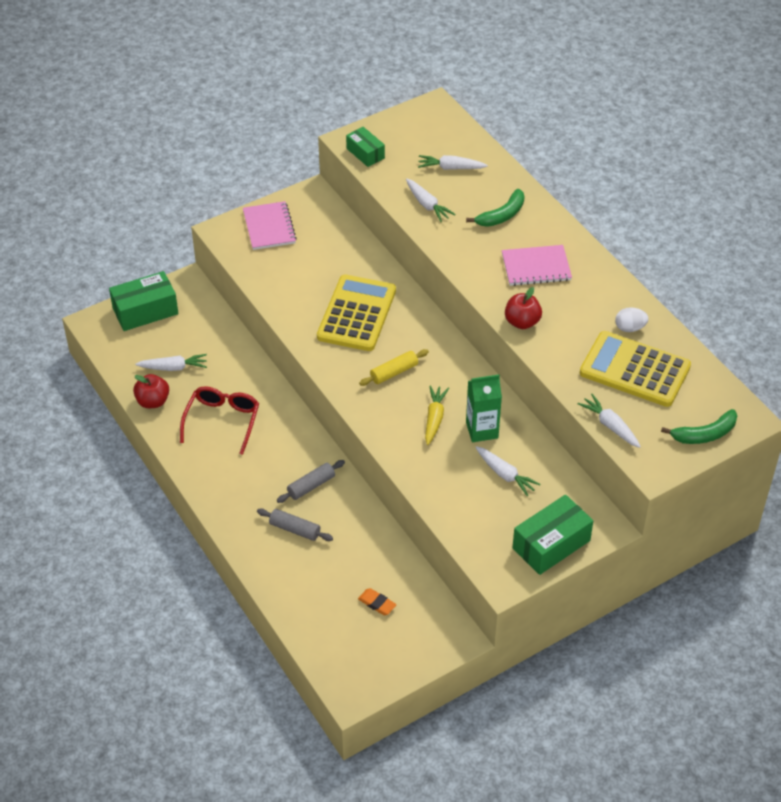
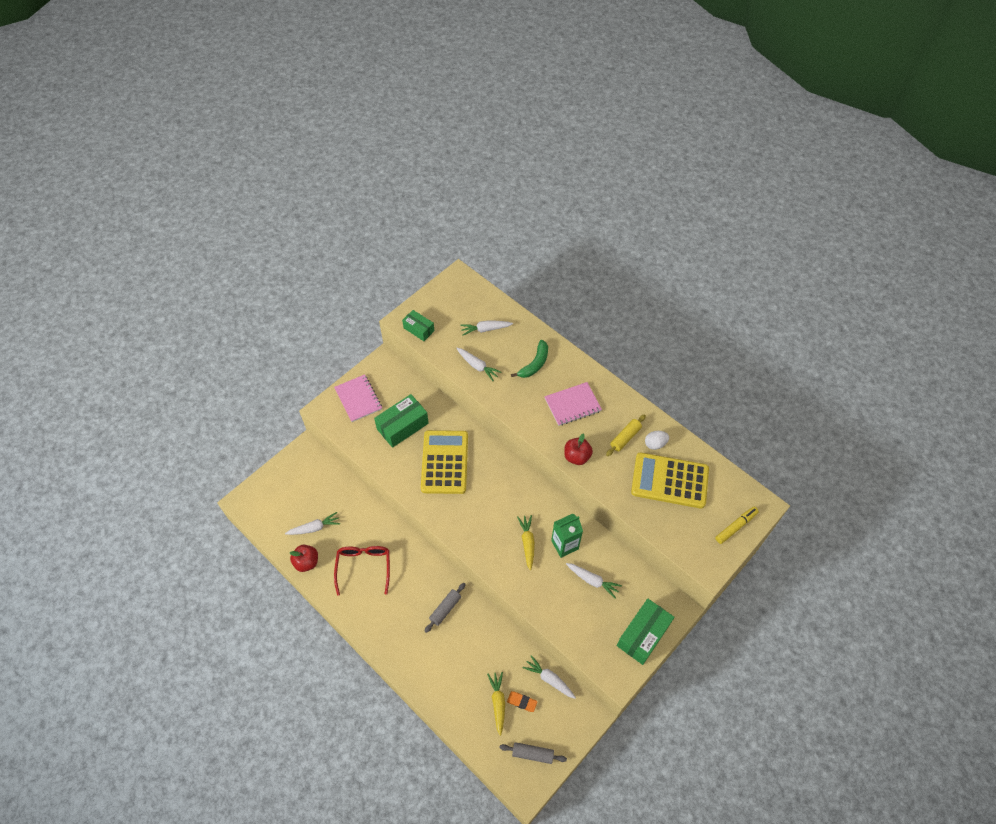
camera: 15 degrees left, 10 degrees up
(145, 311) = (279, 482): green box -> green box (402, 426)
(295, 529) = (444, 651): grey rolling pin -> grey rolling pin (532, 754)
(346, 598) = (498, 703): none -> yellow carrot
(394, 372) = (486, 508): yellow rolling pin -> yellow rolling pin (625, 438)
(610, 426) = (667, 535): white carrot -> white carrot (549, 679)
(705, 434) = (735, 526): green banana -> yellow marker

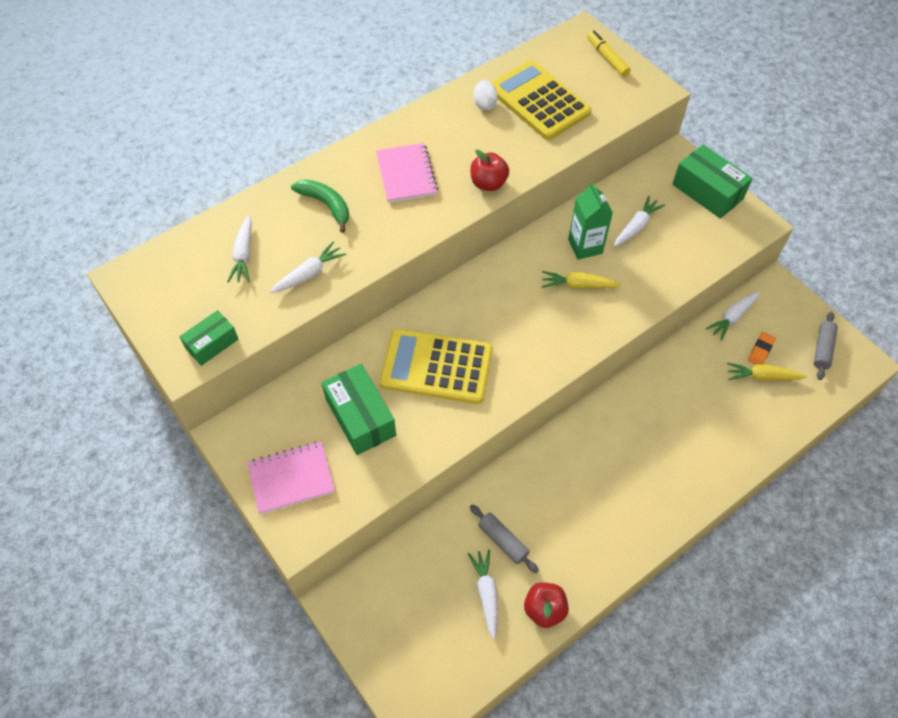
camera: 80 degrees left, 0 degrees up
(364, 567) = (562, 523): red glasses -> none
(445, 609) = (635, 421): grey rolling pin -> grey rolling pin (503, 541)
(625, 438) = (469, 130): yellow rolling pin -> none
(669, 481) = (539, 101): yellow calculator -> yellow calculator turned 120 degrees clockwise

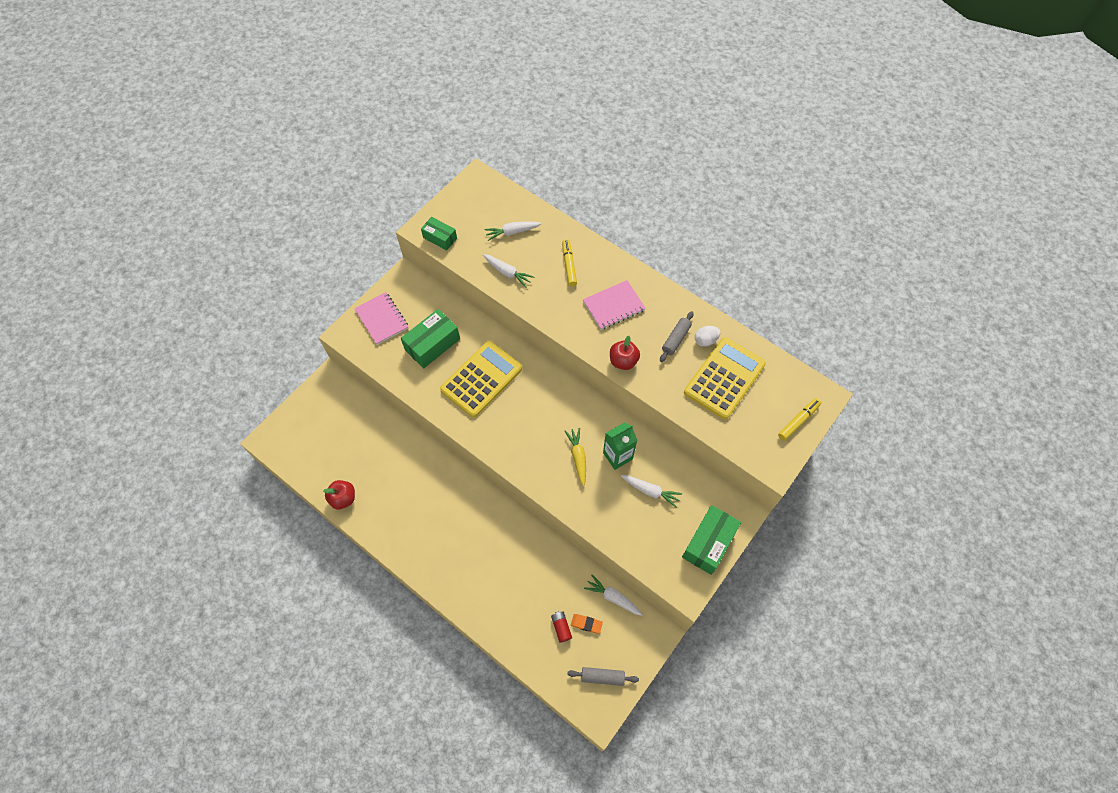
camera: 75 degrees right, 5 degrees up
(326, 205) = (569, 265): green banana -> yellow marker
(436, 367) = (481, 379): yellow calculator -> yellow calculator turned 45 degrees clockwise
(486, 594) = (348, 461): white carrot -> none
(503, 541) = (385, 463): grey rolling pin -> grey rolling pin (675, 339)
(762, 377) = (561, 627): yellow carrot -> red battery

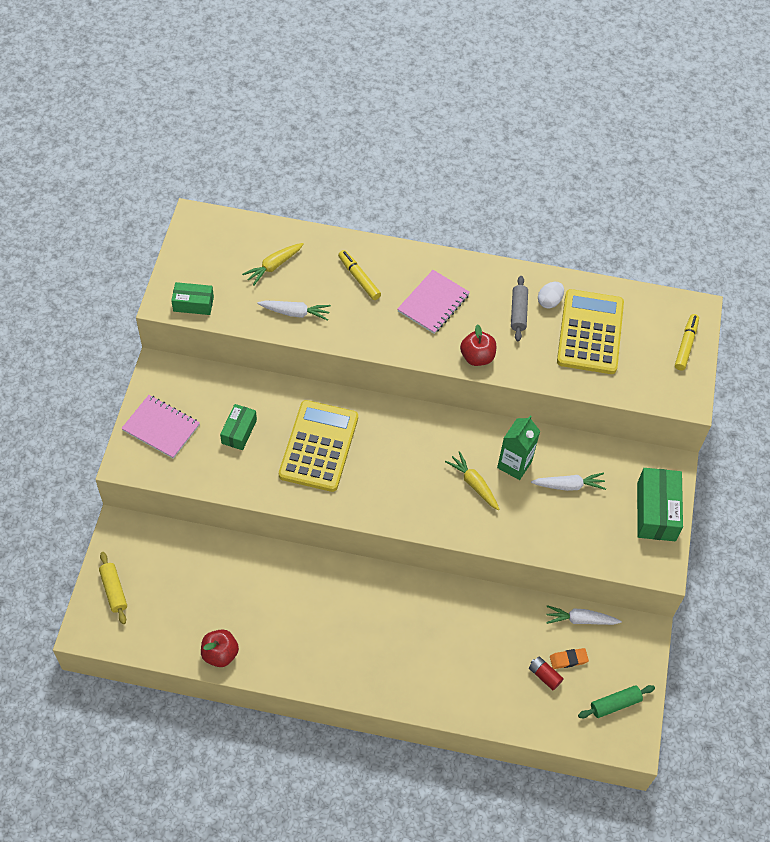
camera: 30 degrees left, 5 degrees down
(301, 420) = (114, 590): none -> yellow rolling pin
(432, 344) = (239, 431): green box -> green box, size x0.61
(512, 232) = (274, 266): white carrot -> yellow carrot
(602, 677) = (615, 704): grey rolling pin -> green rolling pin

